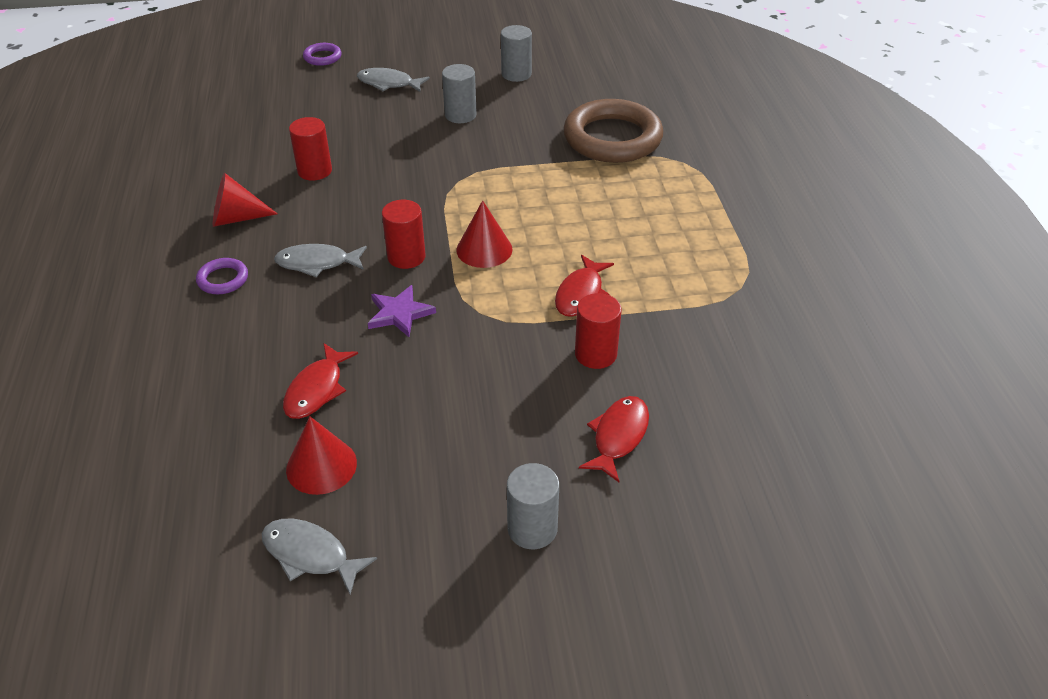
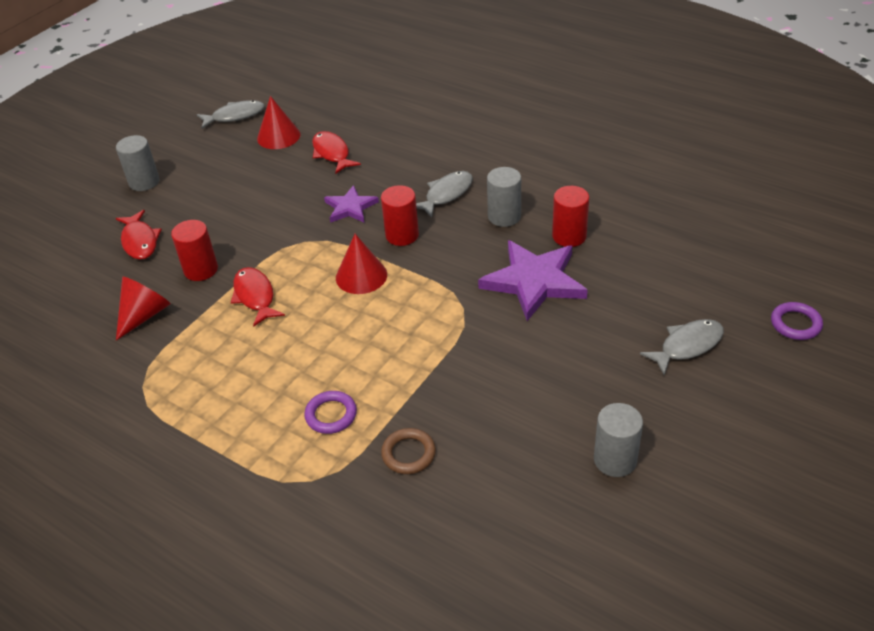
camera: 135 degrees right, 0 degrees up
(223, 279) = (478, 152): purple ring -> purple ring (331, 415)
(236, 218) = (544, 178): red cone -> red cone (144, 315)
(390, 163) = (534, 281): none -> purple star
(460, 115) = (570, 366): grey cylinder -> grey cylinder (504, 216)
(612, 138) = (408, 454): brown ring -> brown ring, size x0.43

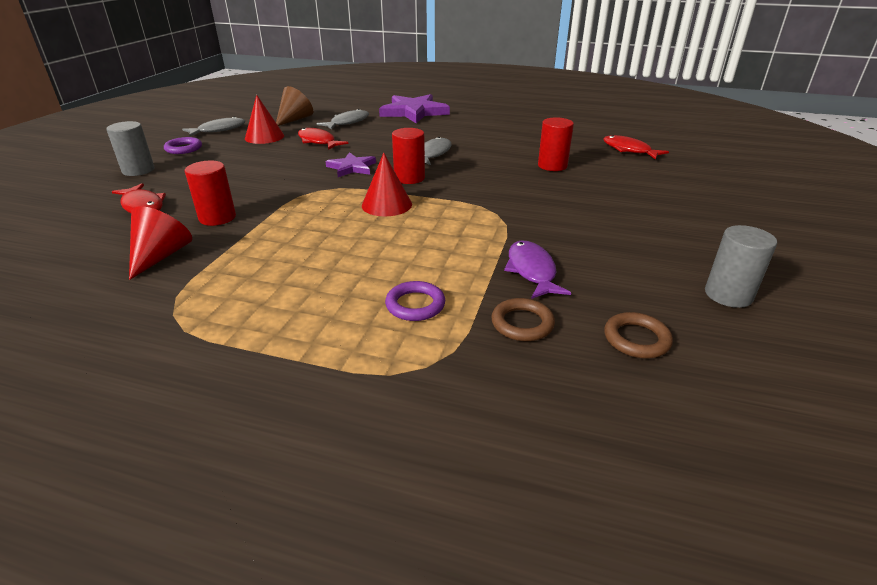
camera: 20 degrees left, 10 degrees down
(255, 296) = (284, 229): red fish -> red fish (629, 150)
(321, 104) = (295, 119): none -> brown cone
(452, 394) = (532, 271): none -> purple fish
(494, 490) = (636, 339): none -> brown ring
(504, 216) = (490, 161): grey cylinder -> none
(534, 281) = (546, 192): purple star -> purple star (414, 112)
(687, 346) = (707, 213): grey fish -> grey fish (347, 122)
(795, 324) = (773, 192): purple ring -> purple ring (183, 148)

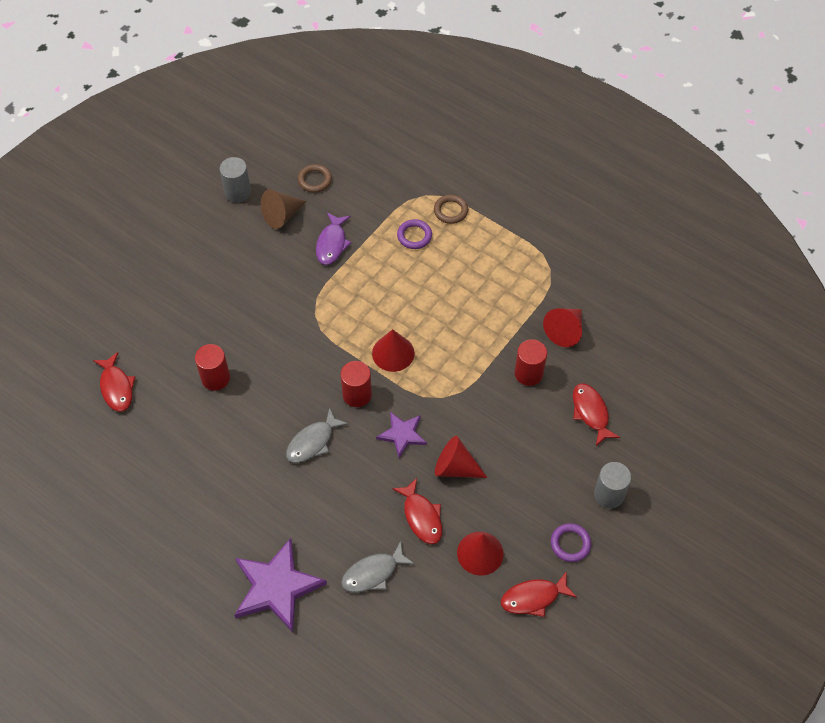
camera: 160 degrees left, 25 degrees up
(219, 130) = (533, 598): grey fish -> red fish
(294, 161) = (455, 467): none -> red cone
(295, 119) = (437, 608): brown cone -> brown cone (282, 215)
(522, 323) = (364, 206): brown ring -> brown ring (450, 211)

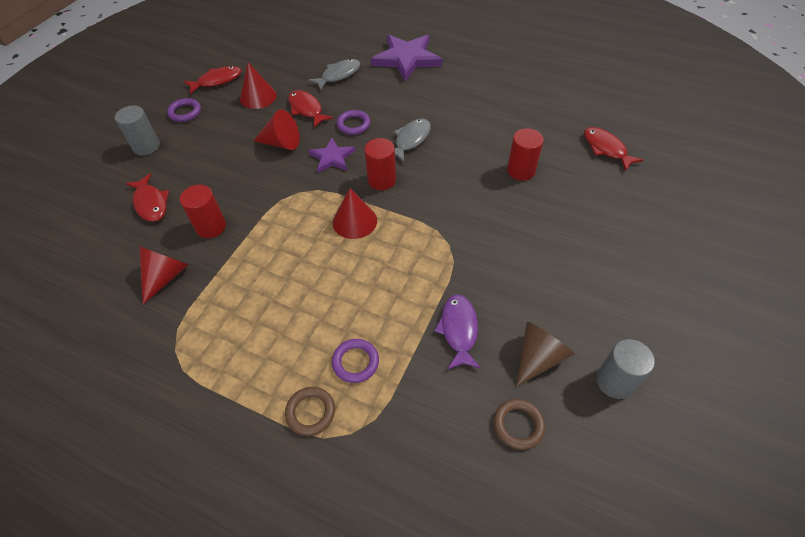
camera: 170 degrees right, 5 degrees down
(370, 479) = (353, 124): none -> purple ring

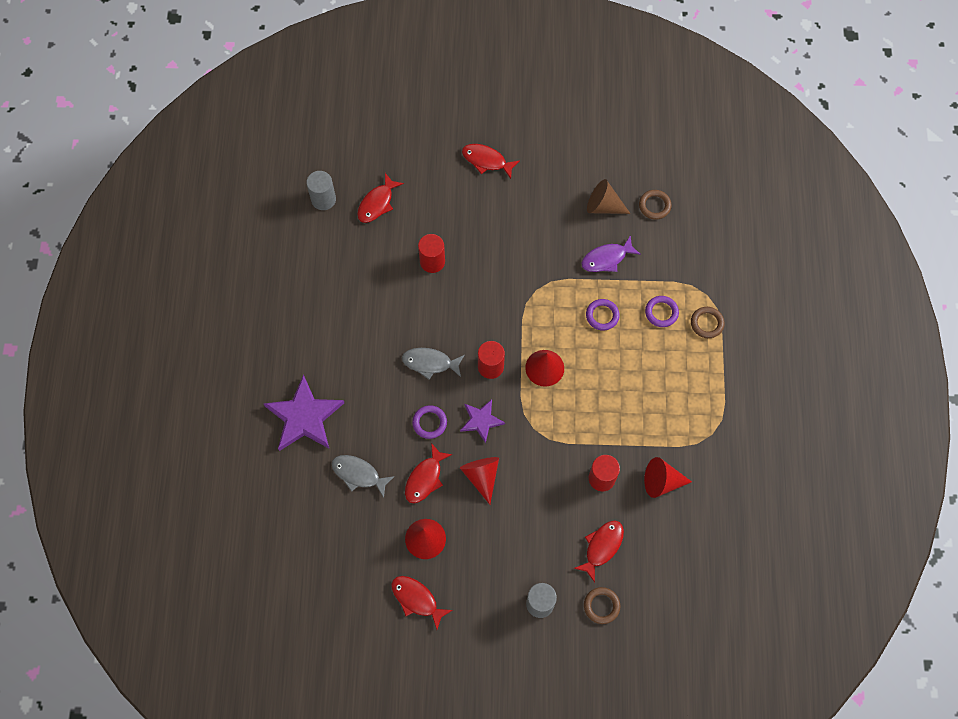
camera: 115 degrees left, 15 degrees up
(105, 185) = (601, 606): none -> brown ring
(185, 112) = (478, 599): purple ring -> purple ring (602, 315)
(615, 381) = (599, 161): grey cylinder -> grey cylinder (323, 199)
(642, 254) = (486, 161): none -> red fish

